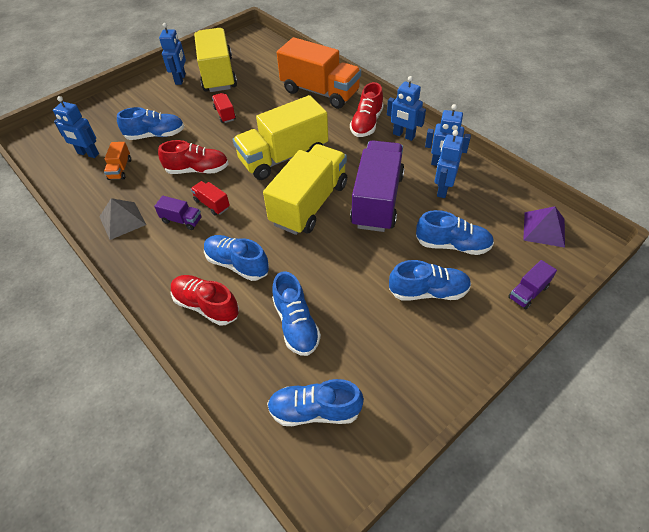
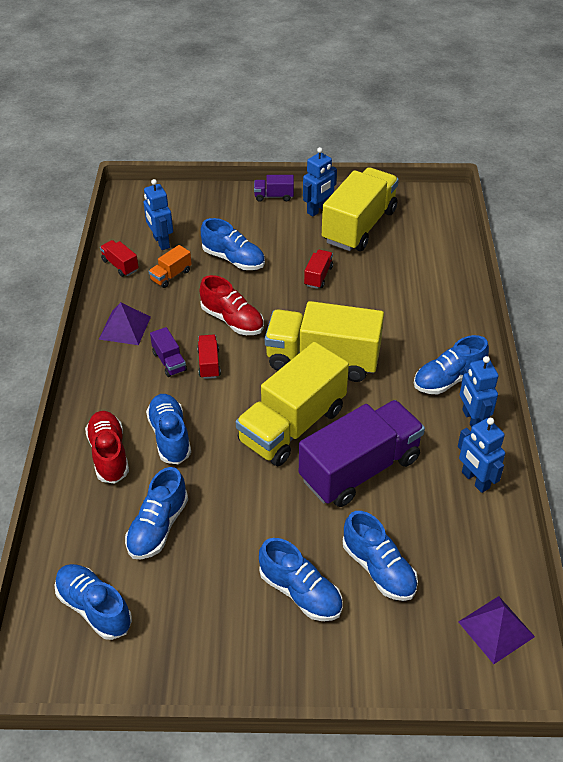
camera: 40 degrees right, 5 degrees down
(72, 185) = (120, 265): none -> red truck
(122, 220) = (125, 327): grey pyramid -> purple pyramid
(309, 204) = (292, 425): yellow truck -> yellow truck turned 150 degrees clockwise
(320, 92) = (441, 310): orange truck -> none
(366, 123) = (448, 379): red shoe -> blue shoe
(442, 189) = (440, 507): blue robot -> none
(528, 292) = (394, 672): purple truck -> purple truck (274, 196)

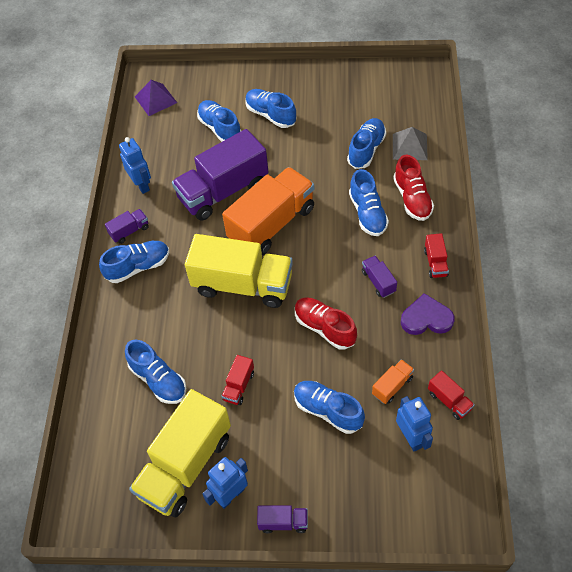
camera: 175 degrees left, 10 degrees up
(94, 531) = (410, 146): none -> grey pyramid
(94, 608) = (398, 104): blue shoe -> blue shoe (158, 380)
(125, 327) = (426, 318): purple pyramid -> purple heart
(209, 364) = (343, 280): red truck -> red truck (435, 263)
(292, 425) = (271, 224): yellow truck -> orange truck
(472, 419) = (129, 231): blue robot -> purple truck

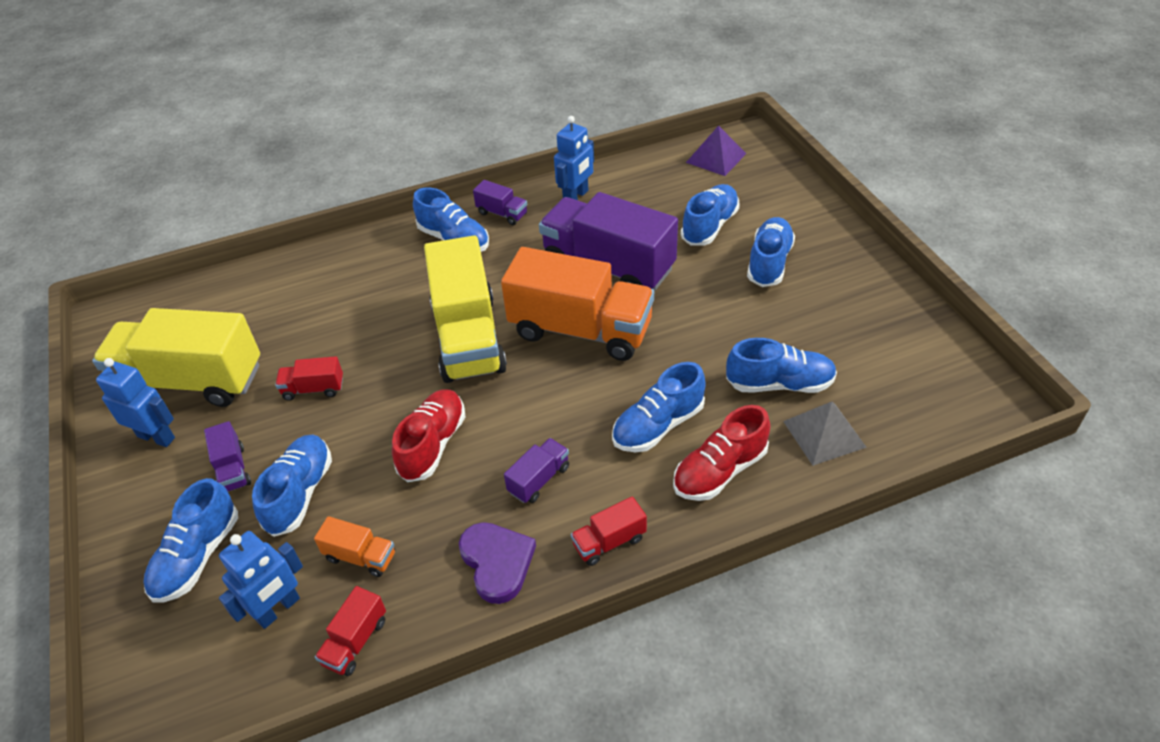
camera: 65 degrees right, 10 degrees down
(158, 380) = (302, 315): blue shoe -> blue shoe (197, 556)
(283, 522) = (124, 503): purple truck -> purple truck (232, 469)

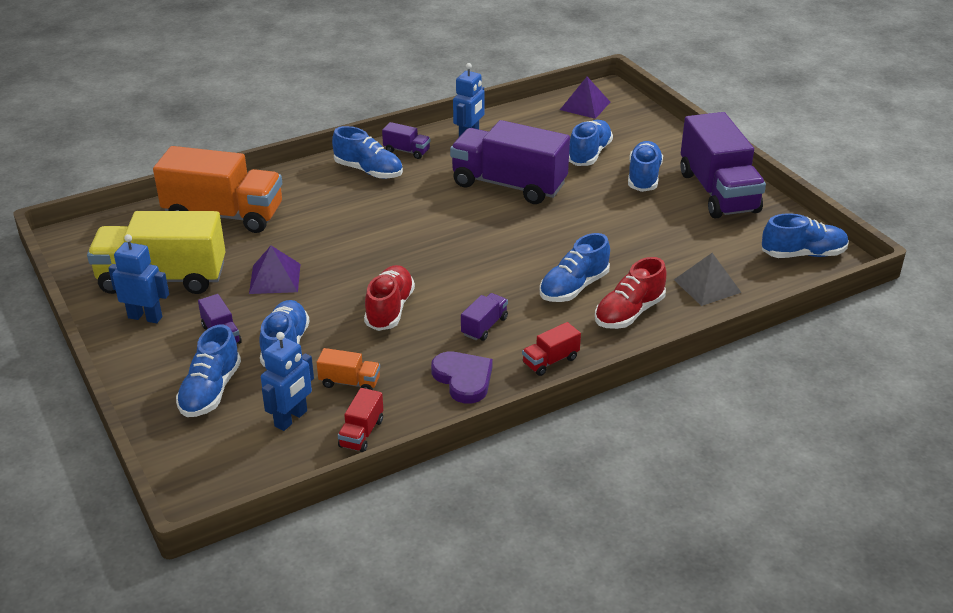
camera: 10 degrees left, 10 degrees down
(313, 389) = (275, 278): red truck -> purple pyramid
(468, 337) = (400, 238): yellow truck -> none
(580, 330) = (495, 229): orange truck -> orange truck (224, 215)
(779, 384) = (666, 256): blue shoe -> blue shoe (803, 254)
(856, 289) = (718, 192): none -> purple truck

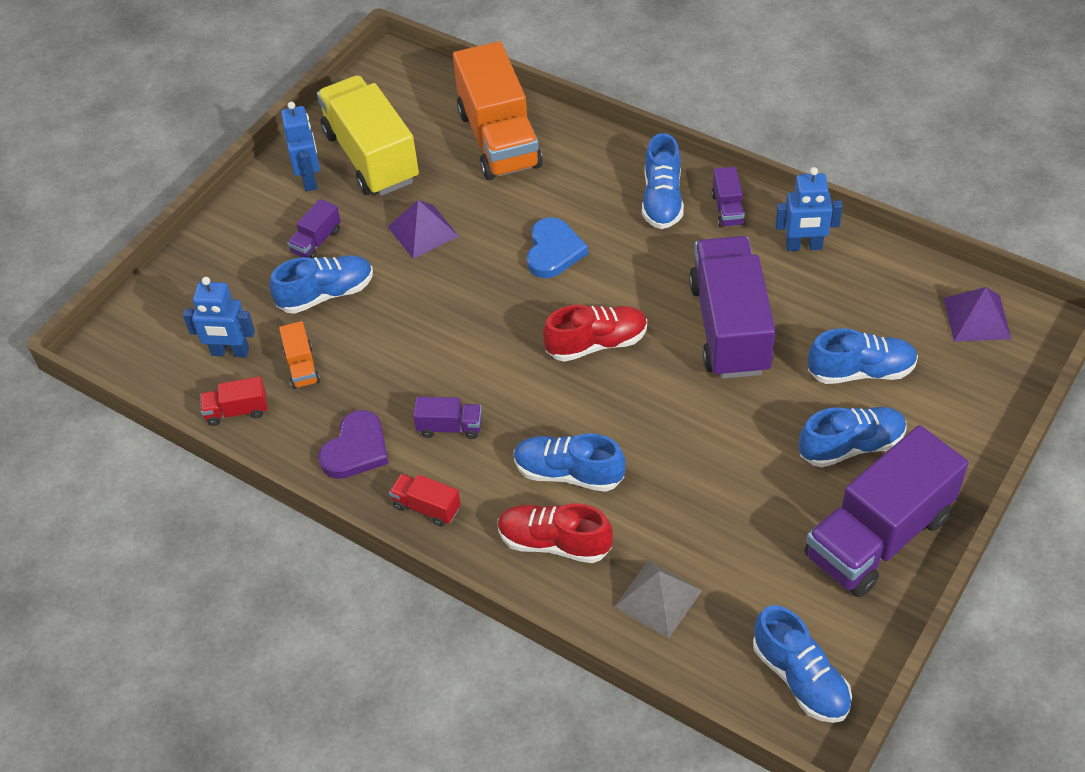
camera: 65 degrees right, 15 degrees up
(210, 391) = (236, 279): blue shoe -> none
(364, 228) = (553, 251): none -> blue heart
(389, 309) = (430, 340): red shoe -> red shoe (596, 343)

